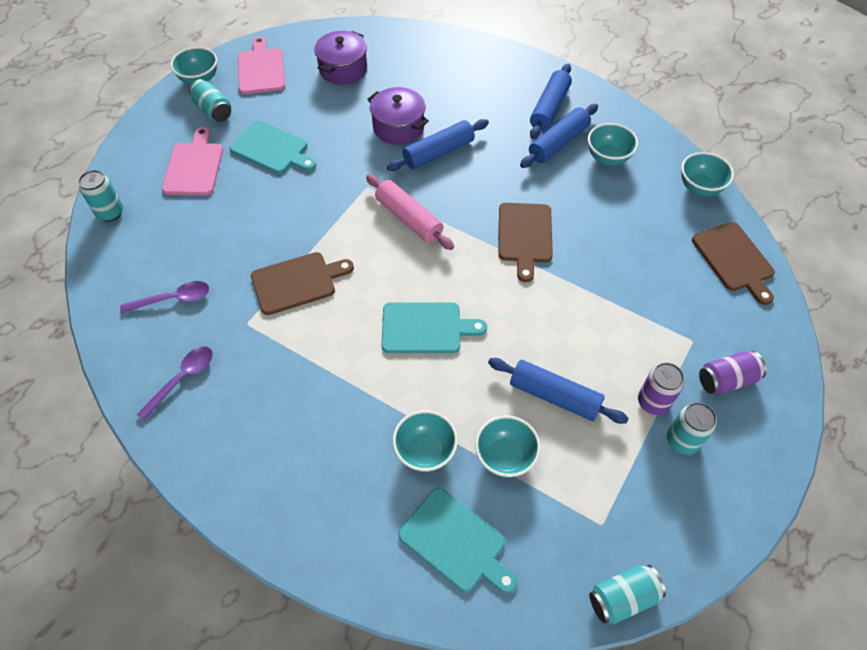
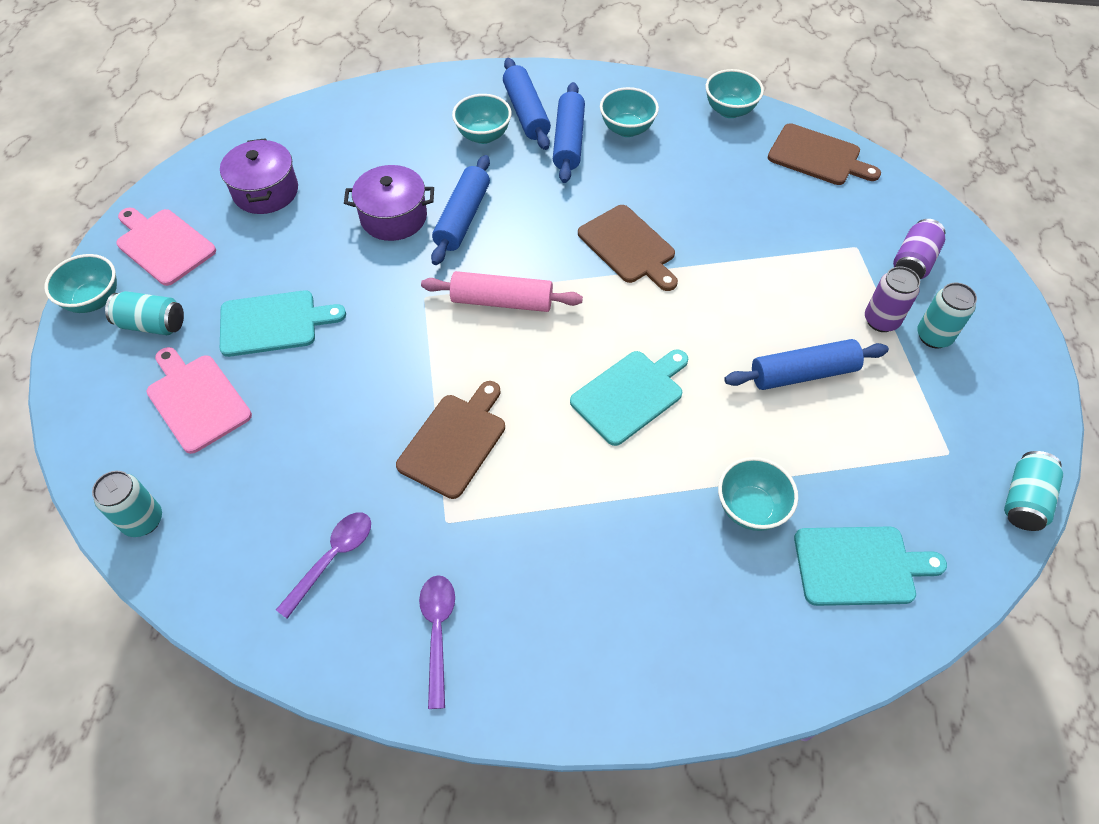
camera: 40 degrees left, 0 degrees up
(505, 457) = (820, 458): turquoise bowl -> turquoise bowl (483, 136)

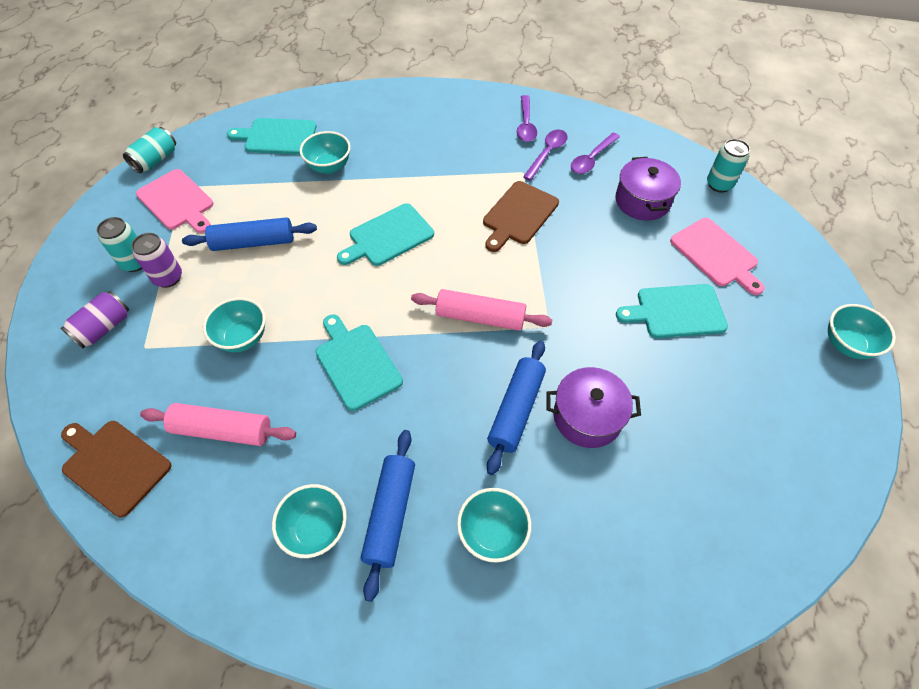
camera: 175 degrees left, 0 degrees up
(152, 324) = (781, 318): turquoise can -> none
(163, 245) = (813, 400): pink cutting board -> pink cutting board (177, 201)
(265, 191) = (733, 463): purple pot -> purple pot (642, 201)
(405, 564) = (547, 153): none -> purple spoon
(526, 112) = (436, 572): blue rolling pin -> none
(629, 247) = (356, 363): brown cutting board -> turquoise cutting board
(729, 110) = (178, 553): turquoise bowl -> turquoise bowl (243, 338)
(736, 185) = (222, 430): none -> pink rolling pin

